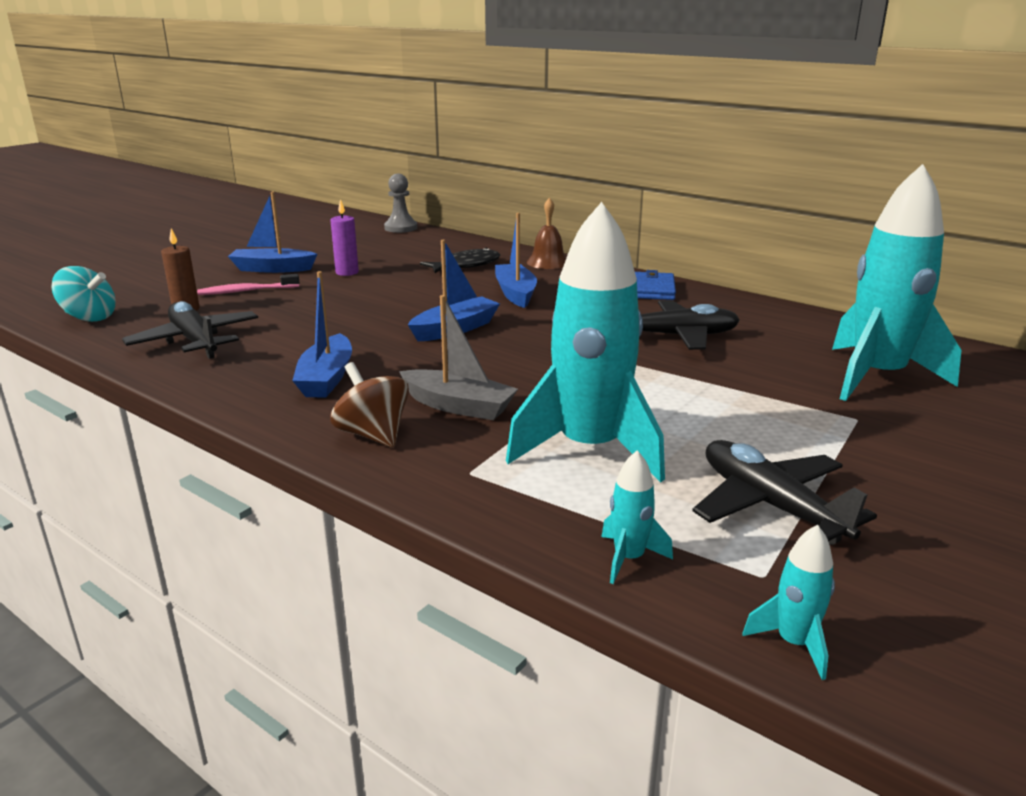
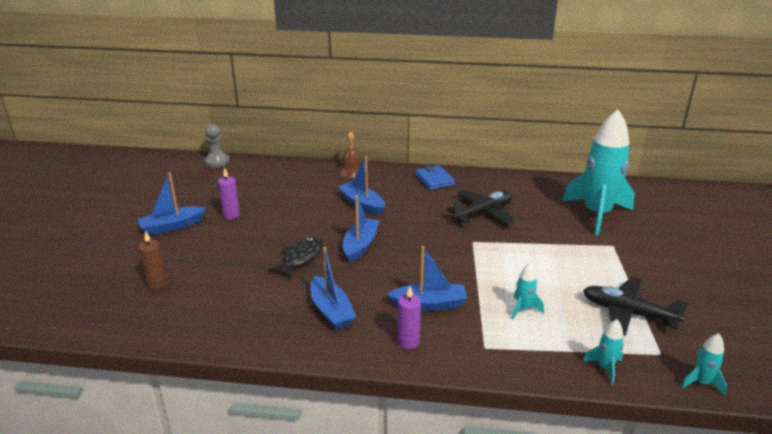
camera: 30 degrees left, 5 degrees up
(89, 317) = (90, 315): turquoise spinning top -> none
(195, 341) = (204, 310): black plane -> none
(246, 291) = (180, 253): pink toothbrush -> none
(373, 435) = (408, 342): brown spinning top -> purple candle
(458, 406) = (429, 304): grey boat -> blue boat
(466, 265) = (304, 187): black fish -> black fish (300, 258)
(590, 449) = (523, 309): turquoise rocket -> turquoise rocket, size x0.41

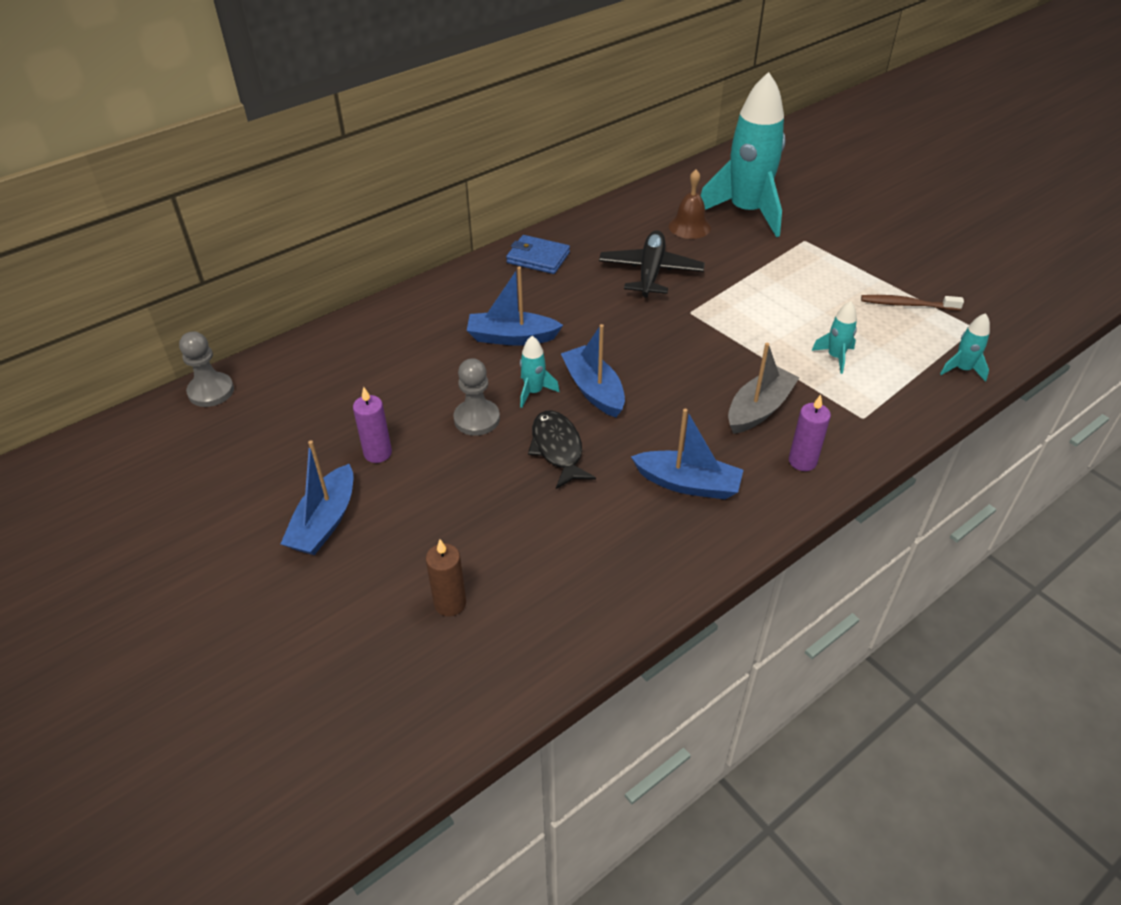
camera: 45 degrees left, 15 degrees up
(289, 226) = (477, 419): none -> grey pawn
(351, 171) = (425, 300): brown bell -> brown bell (689, 226)
(429, 304) = (759, 409): blue boat -> grey boat
(628, 313) = (907, 304): black plane -> brown toothbrush
(701, 383) = (1028, 335): turquoise rocket -> turquoise rocket (534, 392)

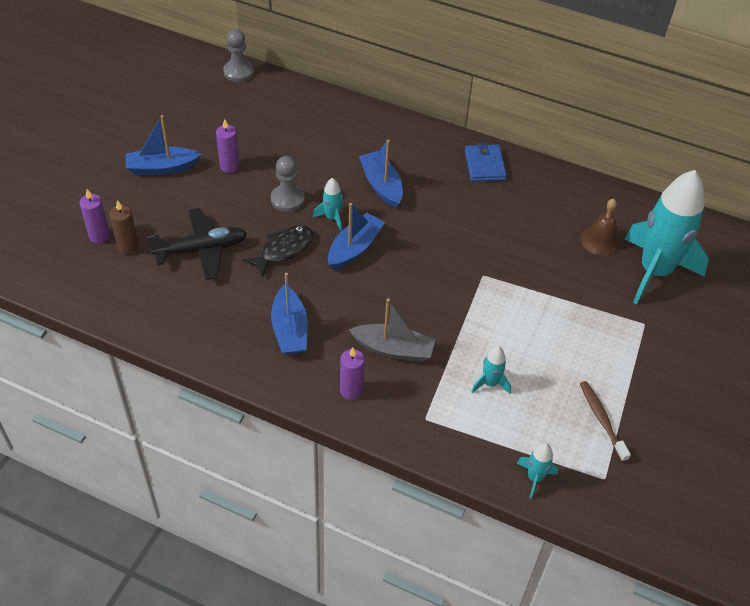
camera: 60 degrees right, 5 degrees up
(405, 631) = (99, 236): none -> purple candle
(650, 272) = (516, 235): black plane -> black plane (201, 250)

